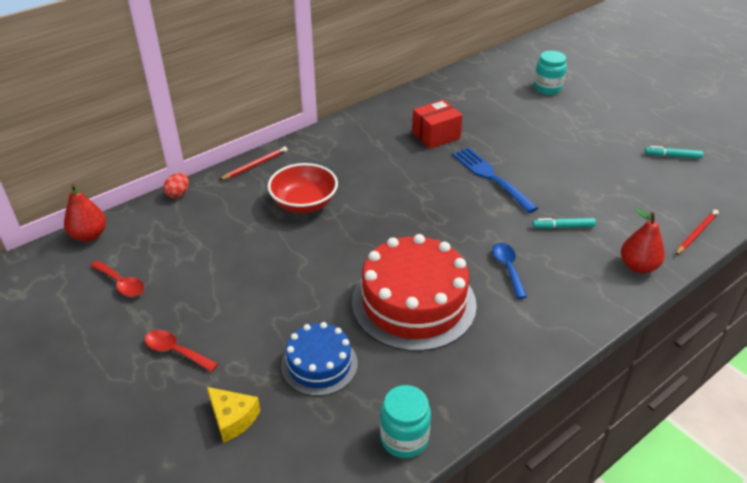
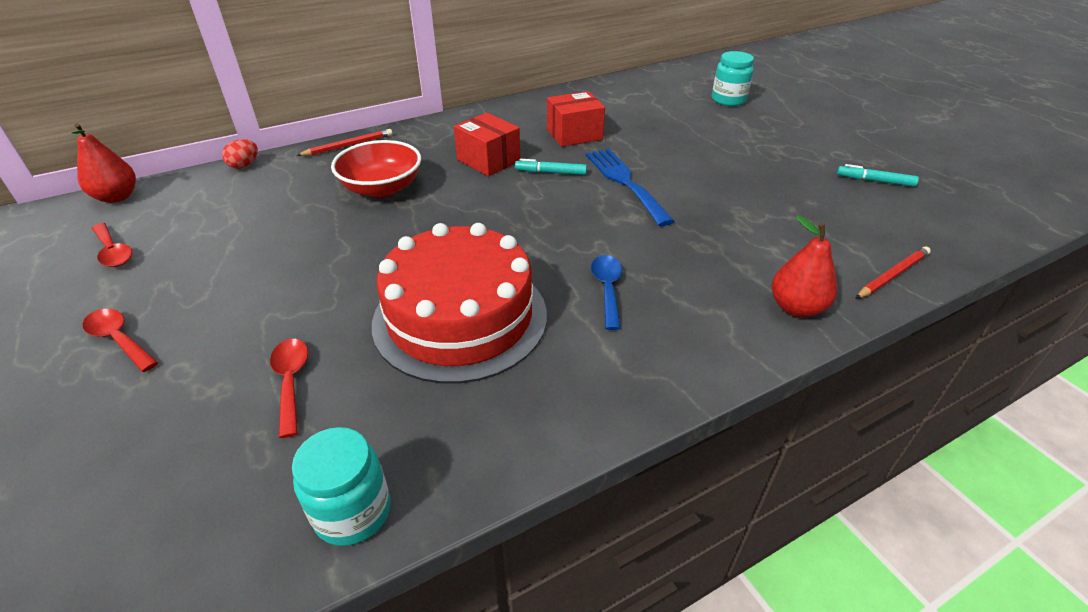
camera: 10 degrees right, 0 degrees up
(232, 418) = (129, 441): yellow cheese -> none
(319, 364) = (291, 382): blue cake -> red spoon
(377, 168) = (488, 160): none -> red box
(563, 227) = (702, 247): turquoise marker -> turquoise marker (551, 172)

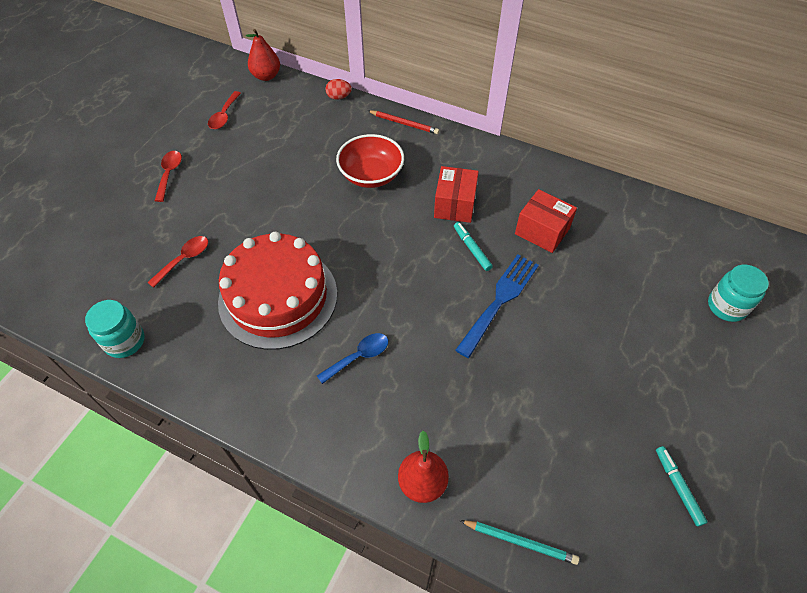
camera: 55 degrees right, 15 degrees up
(892, 275) = (520, 542): red pencil -> turquoise pencil

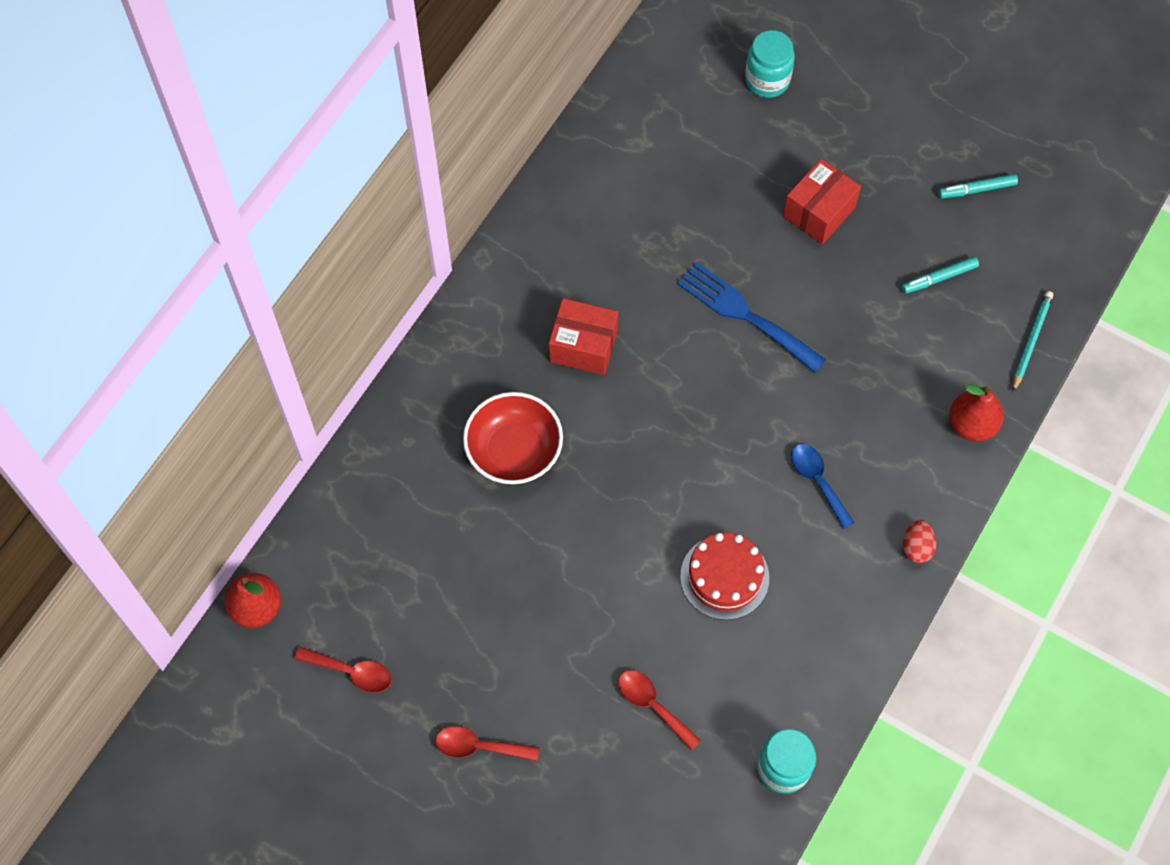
camera: 85 degrees left, 10 degrees up
(278, 297) = (724, 577): red cake -> red cake, size x0.57
(339, 97) = (331, 490): red egg -> red egg (916, 547)
(404, 123) = (408, 397): red pencil -> none
(472, 249) = (662, 335): turquoise marker -> turquoise marker (939, 278)
(542, 231) = (639, 248): red box -> red box (819, 212)

